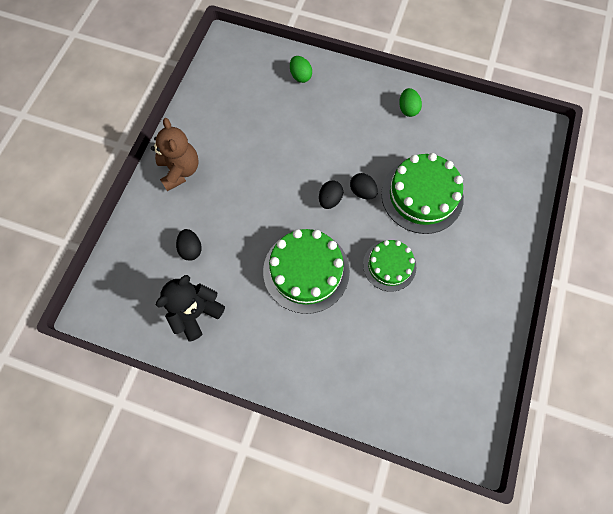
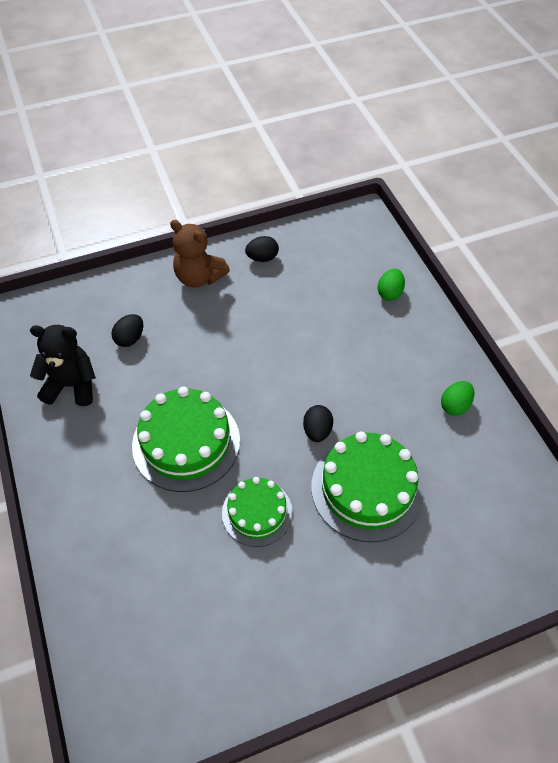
camera: 50 degrees right, 15 degrees down
(180, 170) = (199, 277): brown teddy bear -> brown teddy bear turned 90 degrees clockwise
(330, 200) = (281, 409): black egg -> black egg (262, 258)

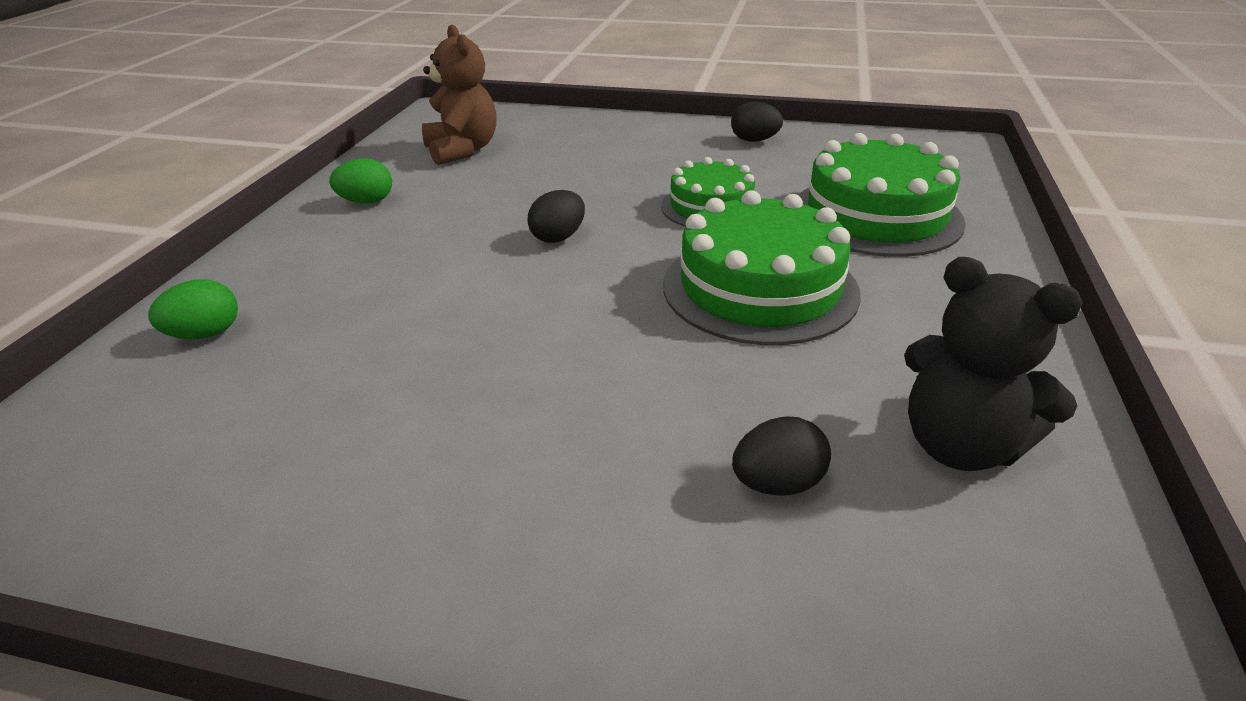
camera: 145 degrees left, 20 degrees down
(199, 277) = (492, 558): brown teddy bear -> brown teddy bear (462, 150)
(262, 258) = (293, 525): black egg -> black egg (754, 140)
(367, 488) = (563, 185): green cake -> green cake (876, 215)

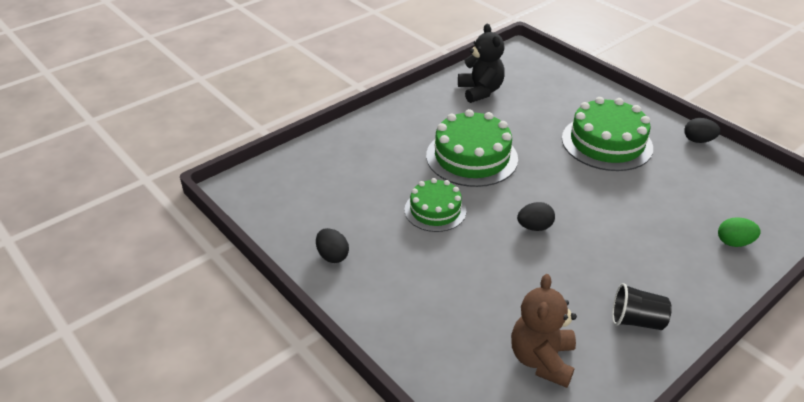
camera: 145 degrees left, 5 degrees up
(366, 202) = (636, 320): green egg -> black cup
(777, 484) = (541, 104): black egg -> black egg (698, 140)
(876, 215) = (367, 167): green cake -> green cake (606, 143)

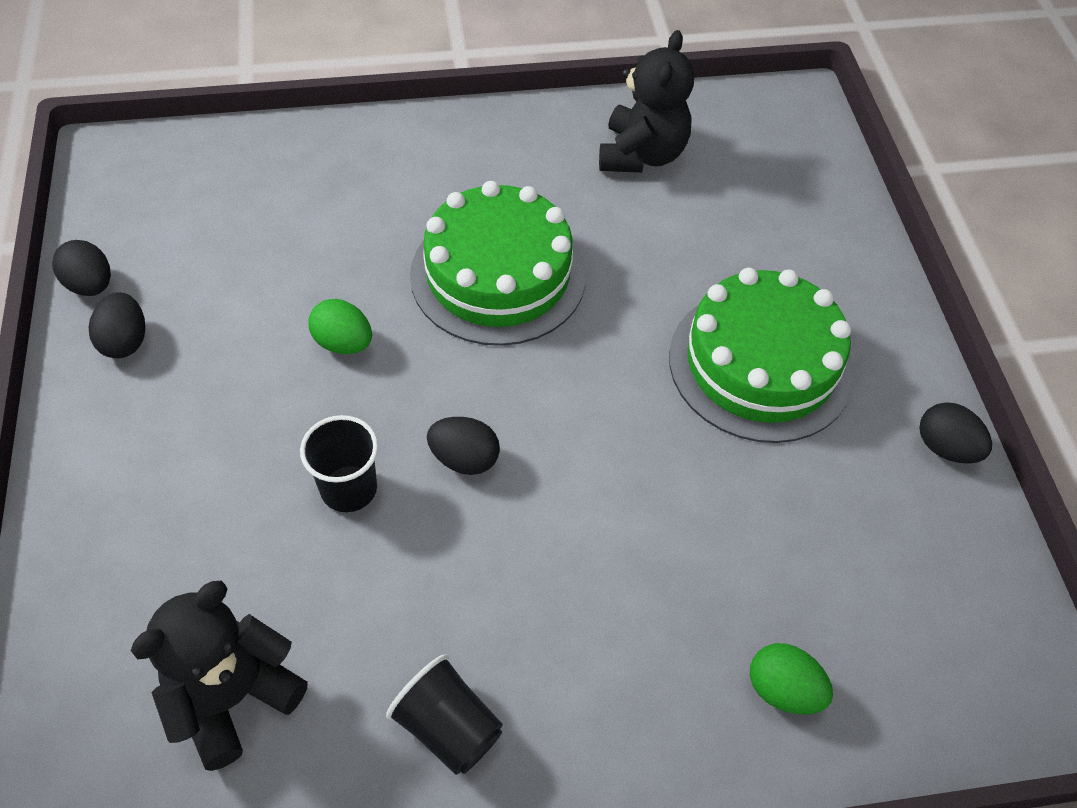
camera: 30 degrees right, 15 degrees up
(288, 242) = (90, 285): none -> black egg
(435, 210) = (343, 343): green cake -> green egg
(500, 261) = (349, 489): none -> black cup
(541, 359) = (233, 697): brown teddy bear -> black teddy bear

